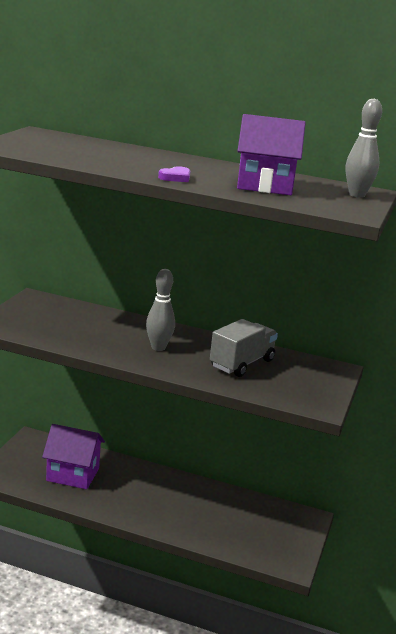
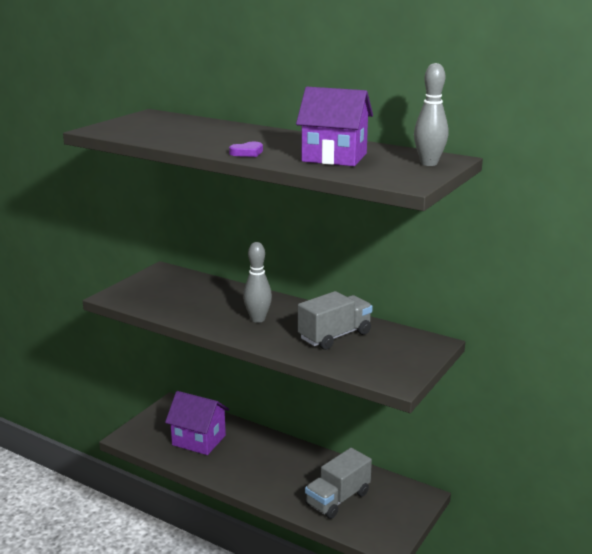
camera: 15 degrees right, 0 degrees up
(231, 525) = (338, 499): none -> grey truck

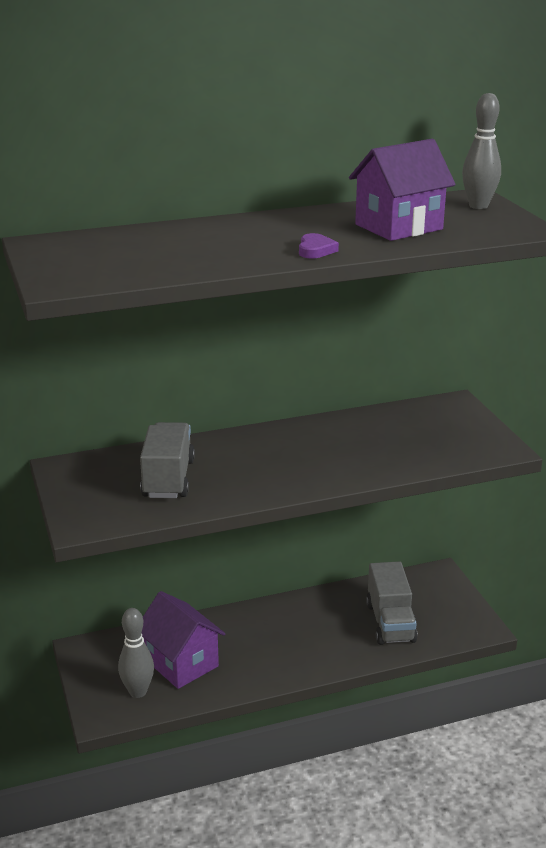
camera: 50 degrees left, 5 degrees up
(199, 440) = (181, 663): purple house -> purple house turned 75 degrees clockwise
(258, 319) = (283, 462): grey bowling pin -> grey bowling pin (138, 691)
(335, 336) = (378, 439): grey truck -> grey truck (168, 479)

